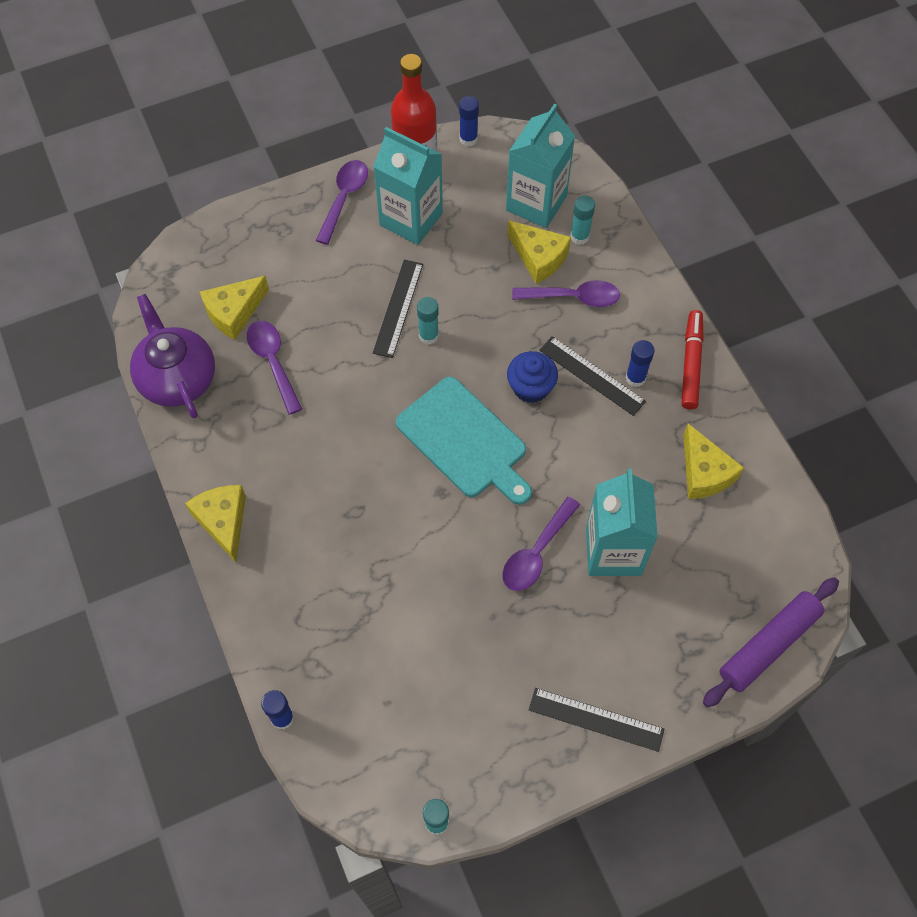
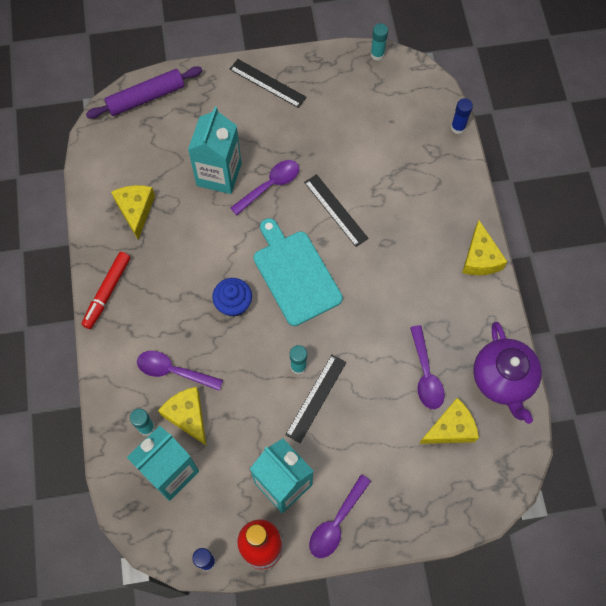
camera: 165 degrees left, 5 degrees up
(592, 375) = (185, 301): black ruler -> black ruler (336, 210)
(635, 378) = (153, 291): blue glue stick -> none

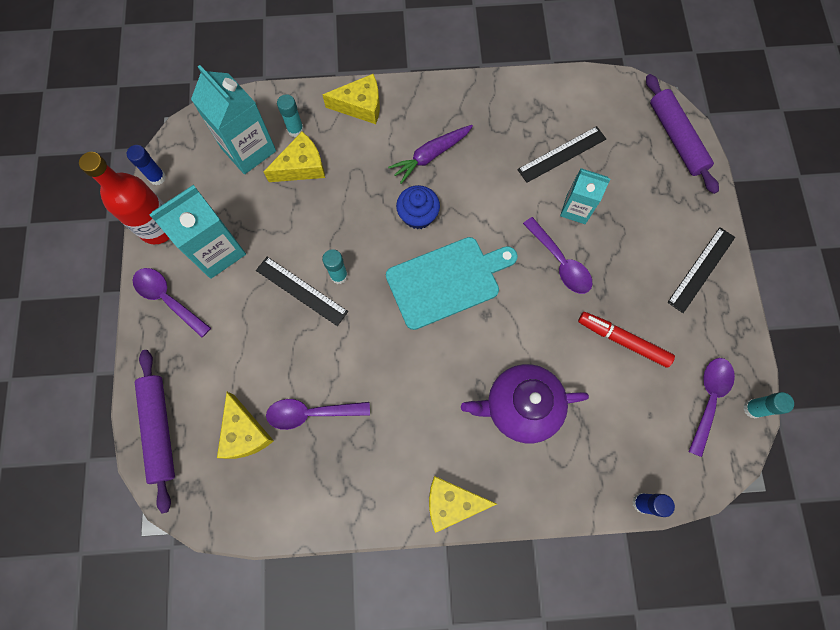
camera: 95 degrees right, 5 degrees up
(107, 292) = (441, 98): red marker -> red marker (623, 340)
(135, 210) = (533, 125): yellow cheese -> yellow cheese (360, 106)
(171, 297) = (431, 156): none -> purple carrot
(173, 371) = (350, 155): purple spoon -> purple spoon (709, 399)
(219, 174) = (576, 209): turquoise carton -> turquoise carton, size x0.63
(336, 210) = (526, 333): black ruler -> black ruler (562, 154)
(459, 504) = (160, 429): none -> purple rolling pin
(503, 379) = (292, 505): purple teapot -> purple teapot (520, 406)

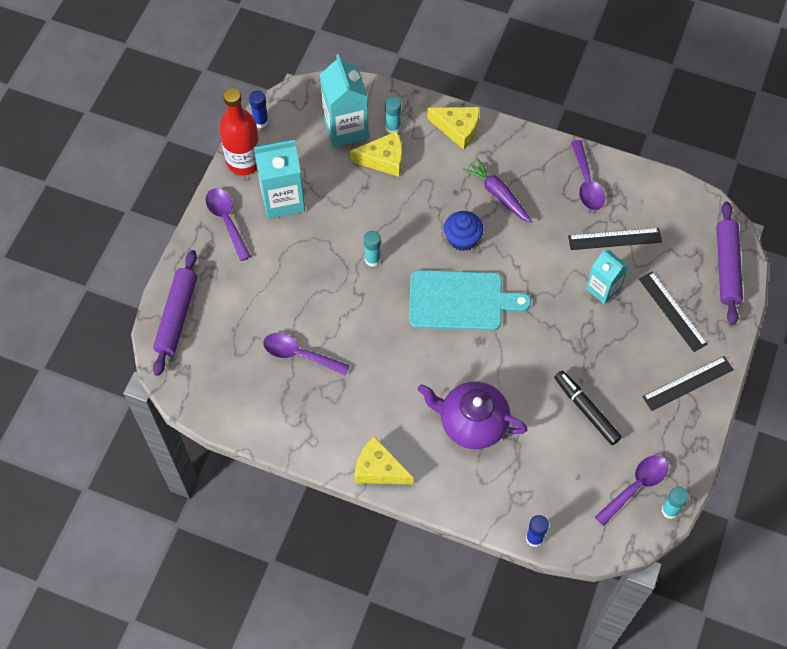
camera: 25 degrees right, 10 degrees down
(245, 433) = (241, 347): yellow cheese -> none
(301, 291) = (336, 258): black ruler -> black ruler (672, 311)
(431, 156) = (498, 194): purple carrot -> purple carrot turned 60 degrees clockwise
(560, 262) = (565, 326): purple spoon -> purple spoon (586, 183)
(623, 340) = (586, 410): red marker -> black marker

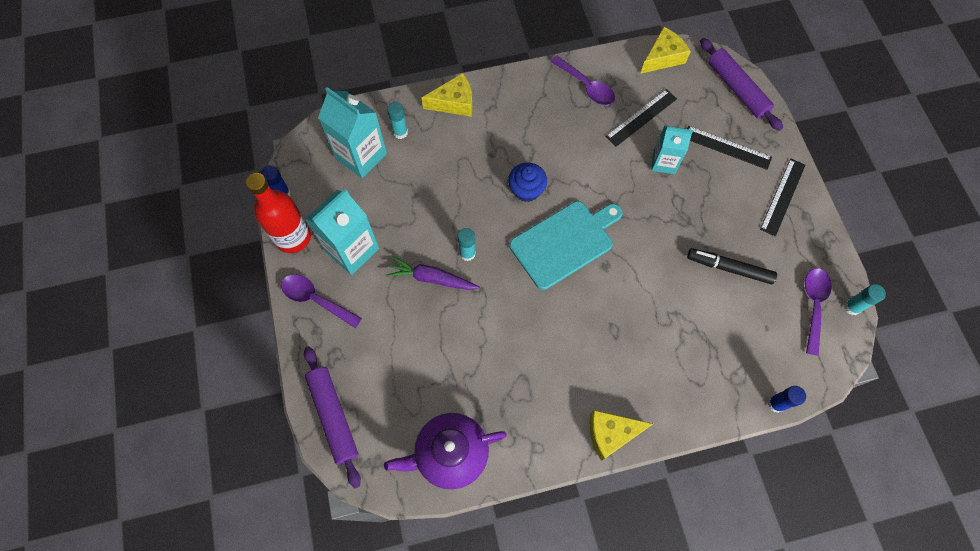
camera: 35 degrees left, 5 degrees up
(299, 354) = (469, 378): purple spoon -> none
(383, 159) = (412, 163): yellow cheese -> yellow cheese (662, 57)
(472, 423) = (653, 340): purple teapot -> purple teapot (450, 453)
(498, 194) = (526, 136): purple carrot -> purple carrot (432, 278)

